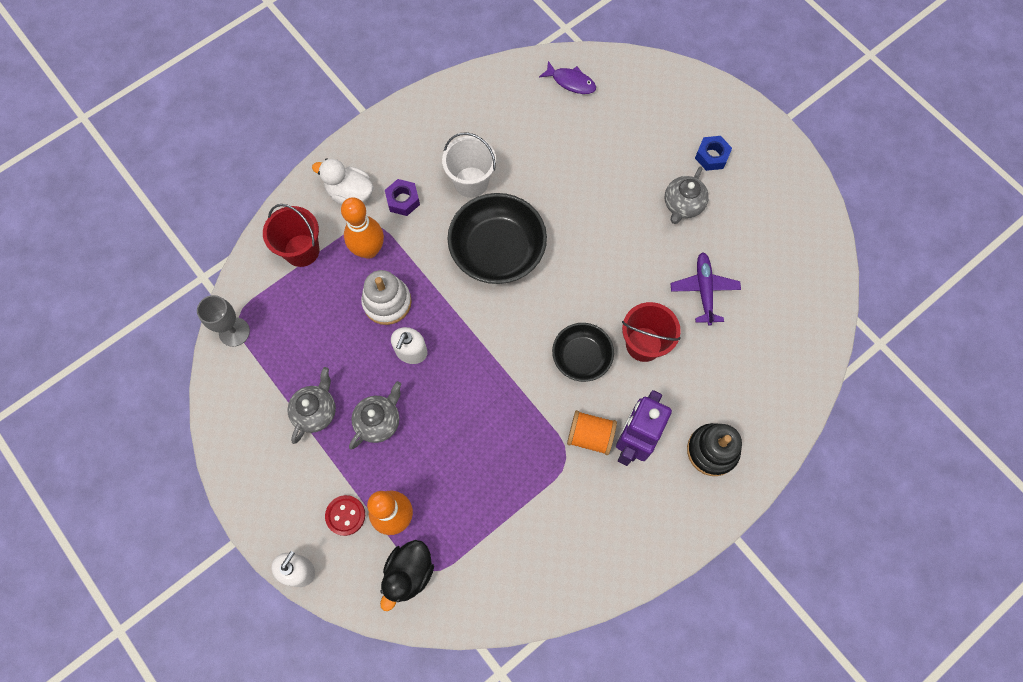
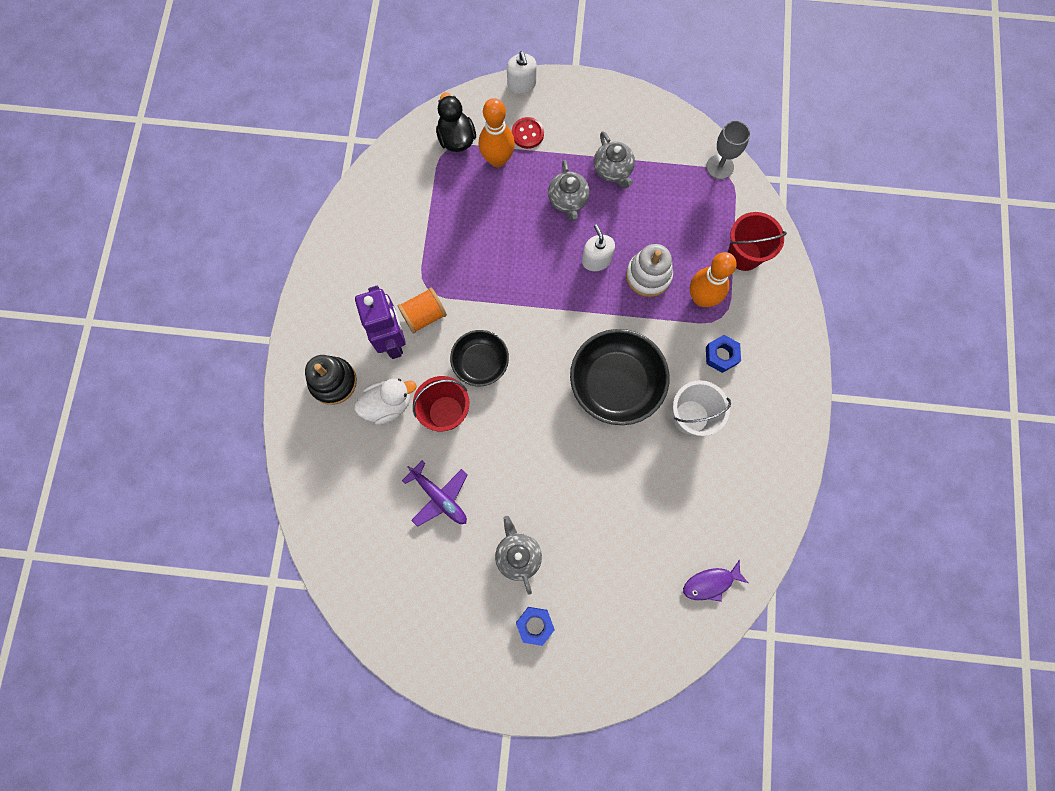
camera: 135 degrees right, 5 degrees up
(350, 194) = (762, 324): white duck -> white duck (388, 405)
(403, 200) = (721, 355): purple nut -> blue nut

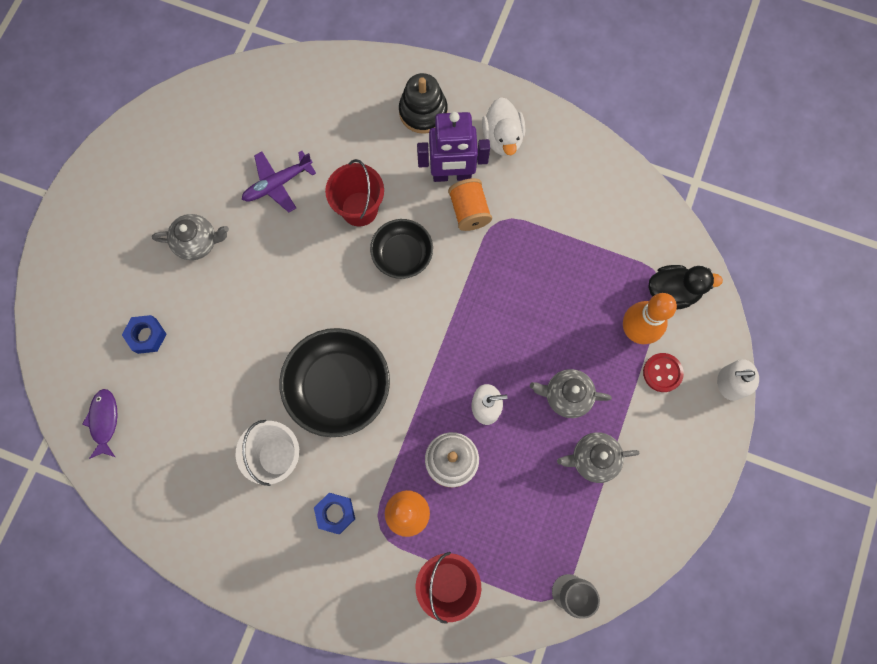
camera: 105 degrees right, 0 degrees up
(388, 405) = (384, 157): white duck -> white duck (502, 138)
(535, 625) = (128, 241): blue nut -> blue nut (147, 336)

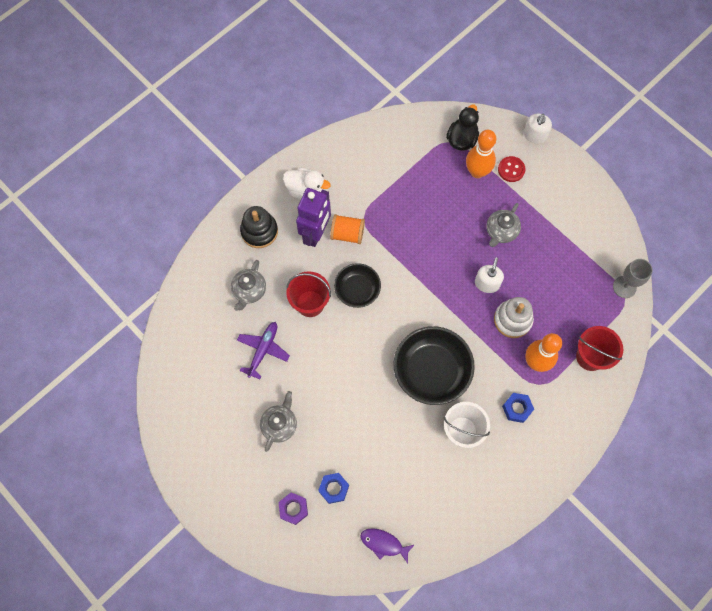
camera: 65 degrees left, 5 degrees down
(106, 302) = (293, 509): none -> purple nut
(278, 183) = (263, 350): purple plane -> purple plane turned 150 degrees counterclockwise
(593, 458) = (548, 235): grey teapot -> grey teapot (249, 291)

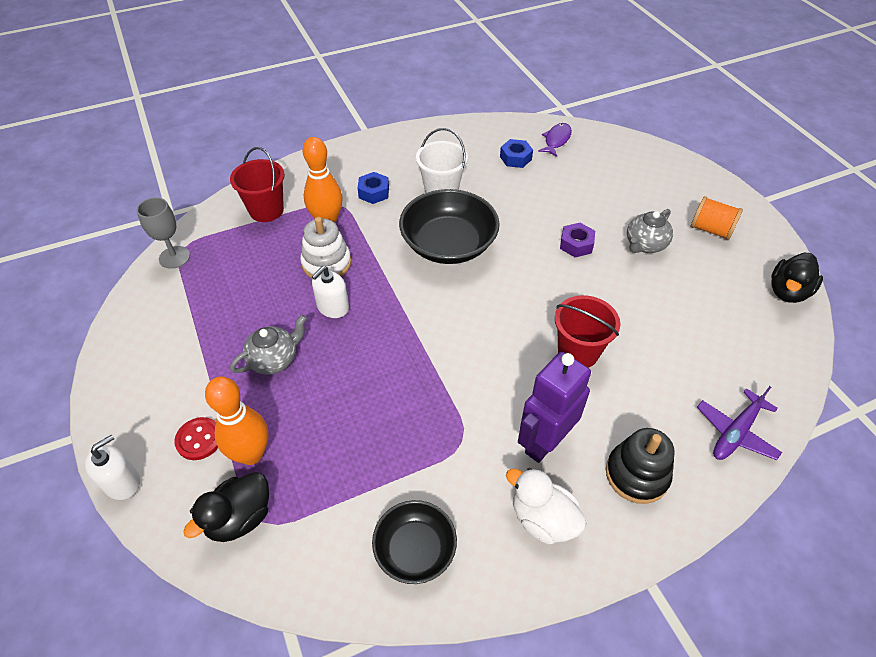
camera: 160 degrees left, 20 degrees down
(167, 411) = (787, 292): none -> black duck
(249, 291) = (664, 393): grey teapot -> none
(263, 350) = (654, 318): purple plane -> purple plane (736, 432)
(293, 509) = (641, 180): purple nut -> purple nut (576, 244)
(333, 488) = (595, 184): blue nut -> blue nut (515, 158)
(347, 234) = (495, 425): orange spool -> orange spool (711, 230)
(357, 290) = (506, 349): black bowl -> black bowl (415, 549)
(384, 543) = (556, 140): purple fish -> purple fish turned 105 degrees counterclockwise

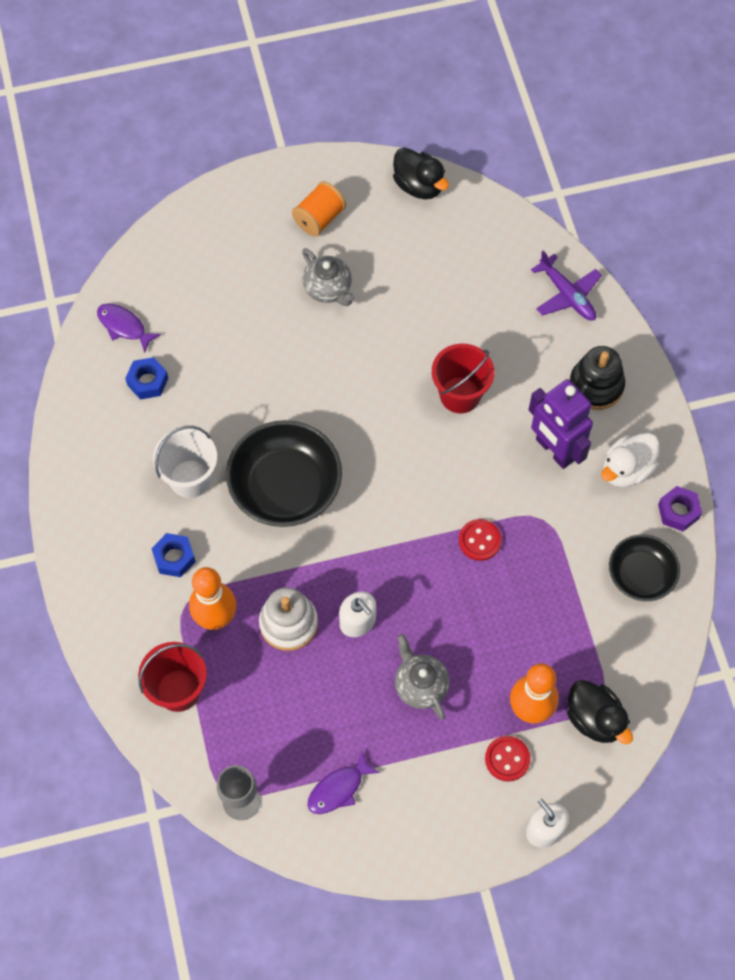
camera: 80 degrees left, 15 degrees up
(179, 315) = (338, 789): none -> purple fish
(427, 388) = (479, 540): none -> red button
(576, 244) = (313, 355): purple nut -> purple nut (678, 511)

